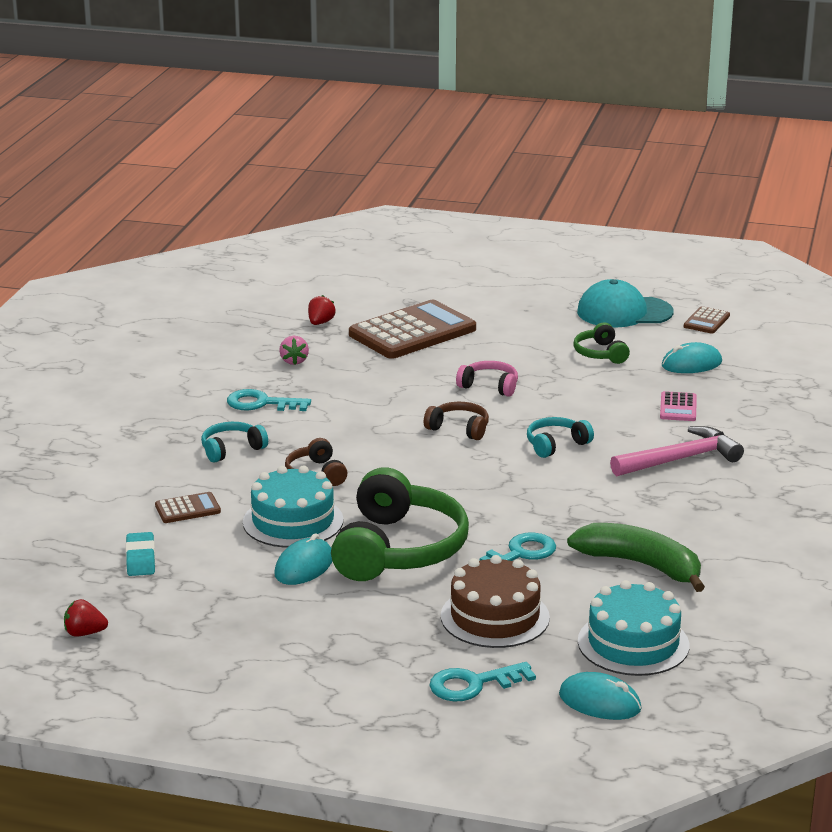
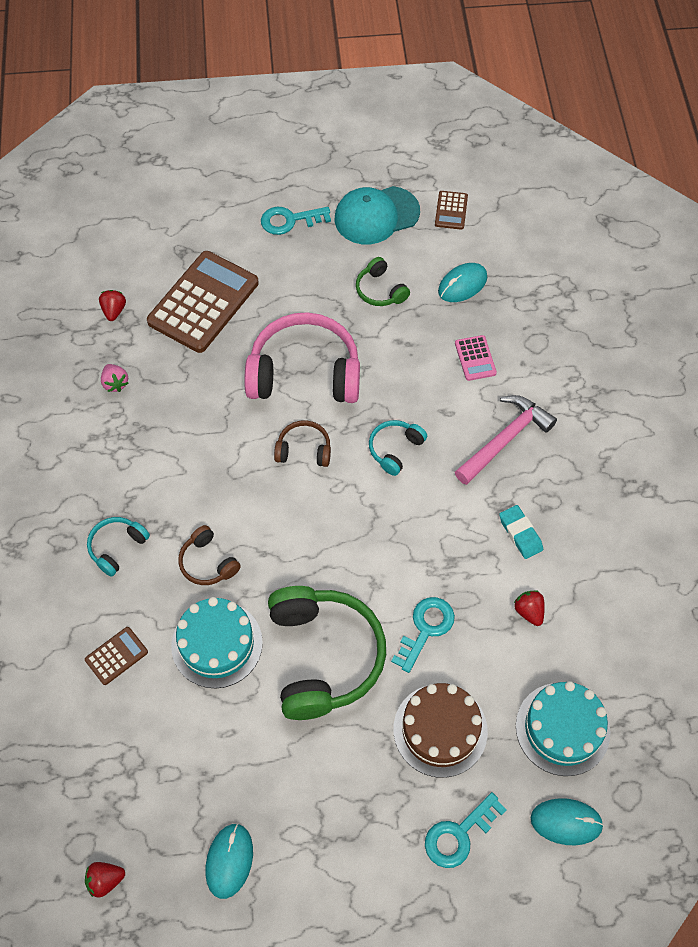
camera: 20 degrees left, 35 degrees up
(140, 559) = (107, 749): turquoise eraser -> turquoise eraser (520, 534)
(261, 403) = (114, 463): turquoise key -> turquoise key (290, 220)
(304, 566) = (254, 711): turquoise mouse -> turquoise mouse (229, 861)
(489, 386) = (304, 373): pink headphones -> pink headphones, size x2.11
(641, 565) = (529, 611): green banana -> red strawberry

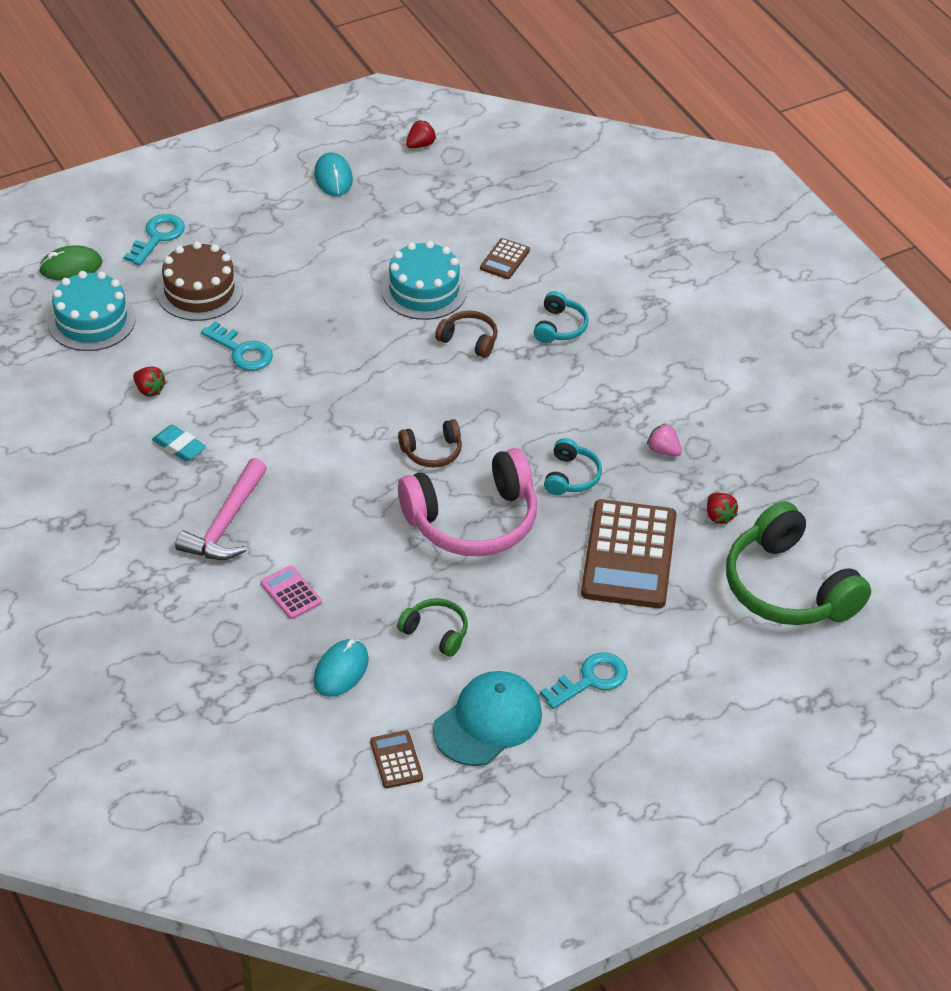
camera: 155 degrees right, 15 degrees down
(323, 656) = (325, 308): green headphones -> green headphones (788, 587)
(395, 449) = (339, 480): turquoise headphones -> turquoise headphones (571, 476)
(425, 629) = (242, 351): turquoise key -> turquoise key turned 60 degrees counterclockwise
(566, 822) = (70, 267): turquoise mouse -> green mouse

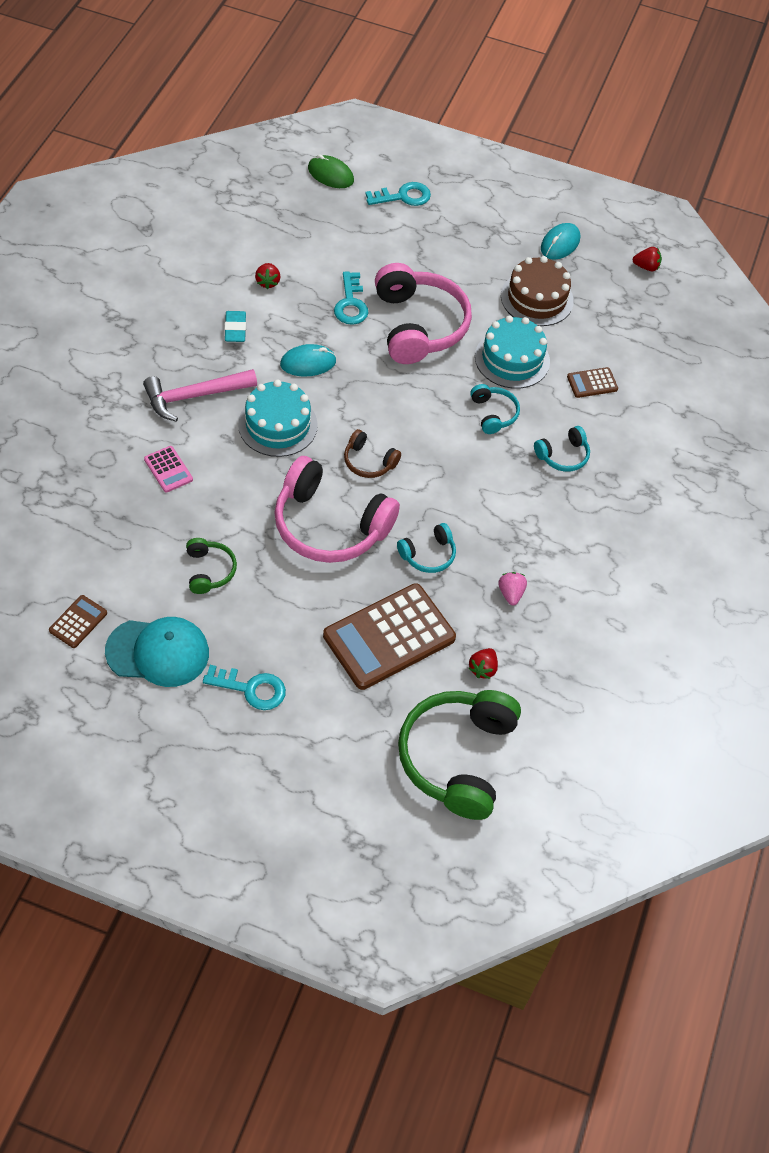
camera: 45 degrees right, 10 degrees up
(91, 320) = (296, 215): turquoise cake -> turquoise cake (277, 425)
(199, 291) = (380, 248): brown cake -> brown cake (537, 298)
(291, 593) = (168, 469): pink calculator -> pink calculator turned 135 degrees clockwise
(319, 324) = (418, 325): none -> pink headphones
(341, 670) = (127, 540): turquoise mouse -> turquoise mouse (308, 363)
(469, 340) = (493, 414): brown headphones -> turquoise headphones

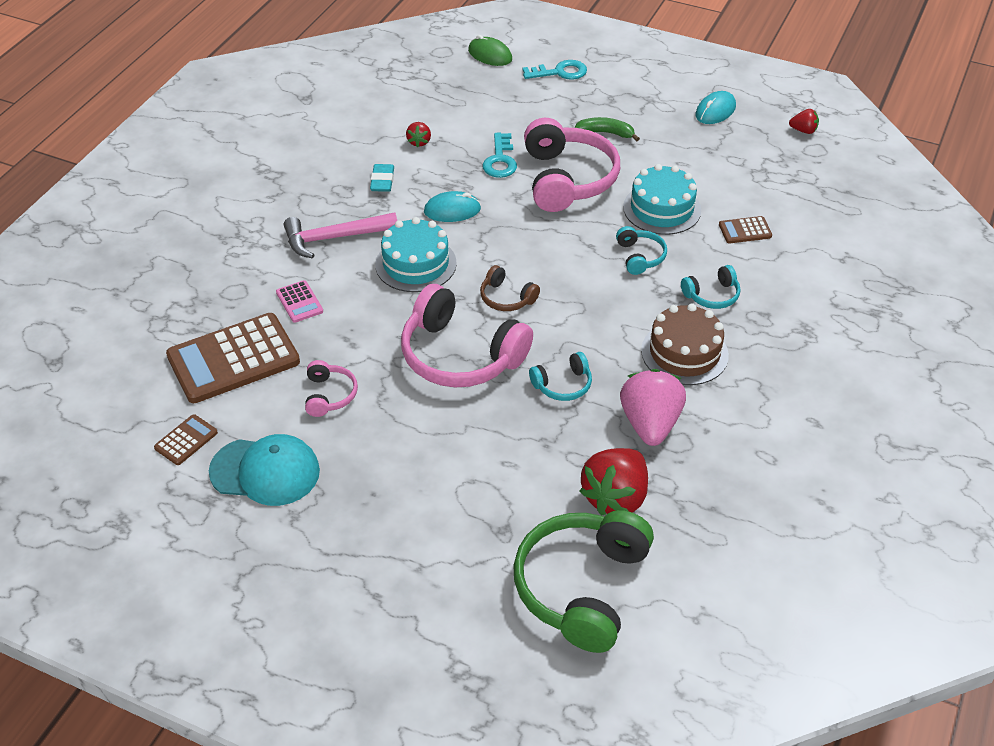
camera: 10 degrees right, 10 degrees down
(209, 570) = (329, 395): green headphones -> pink headphones
(251, 689) = (360, 510): turquoise key -> none
(389, 637) = (514, 463): brown calculator -> brown calculator (233, 359)
(453, 271) = (605, 133): none -> green banana
(483, 669) = (615, 497): red strawberry -> red strawberry, size x2.10
(511, 593) = (650, 424): pink strawberry -> pink strawberry, size x2.10
(537, 298) = (690, 157): brown cake -> brown cake (684, 353)

